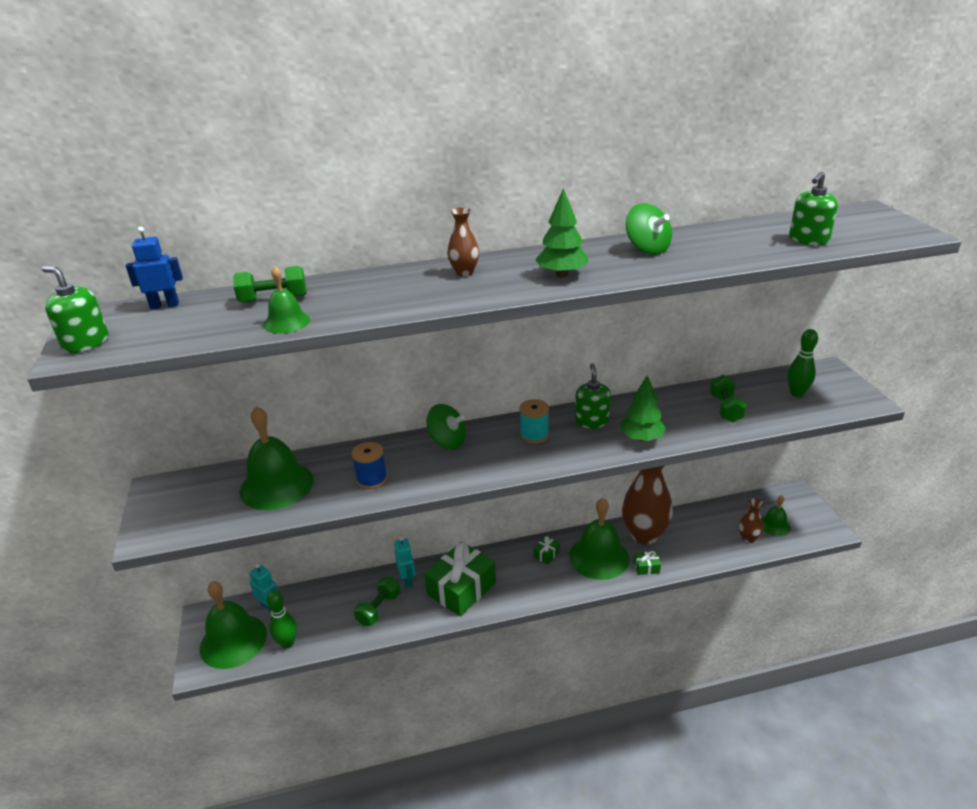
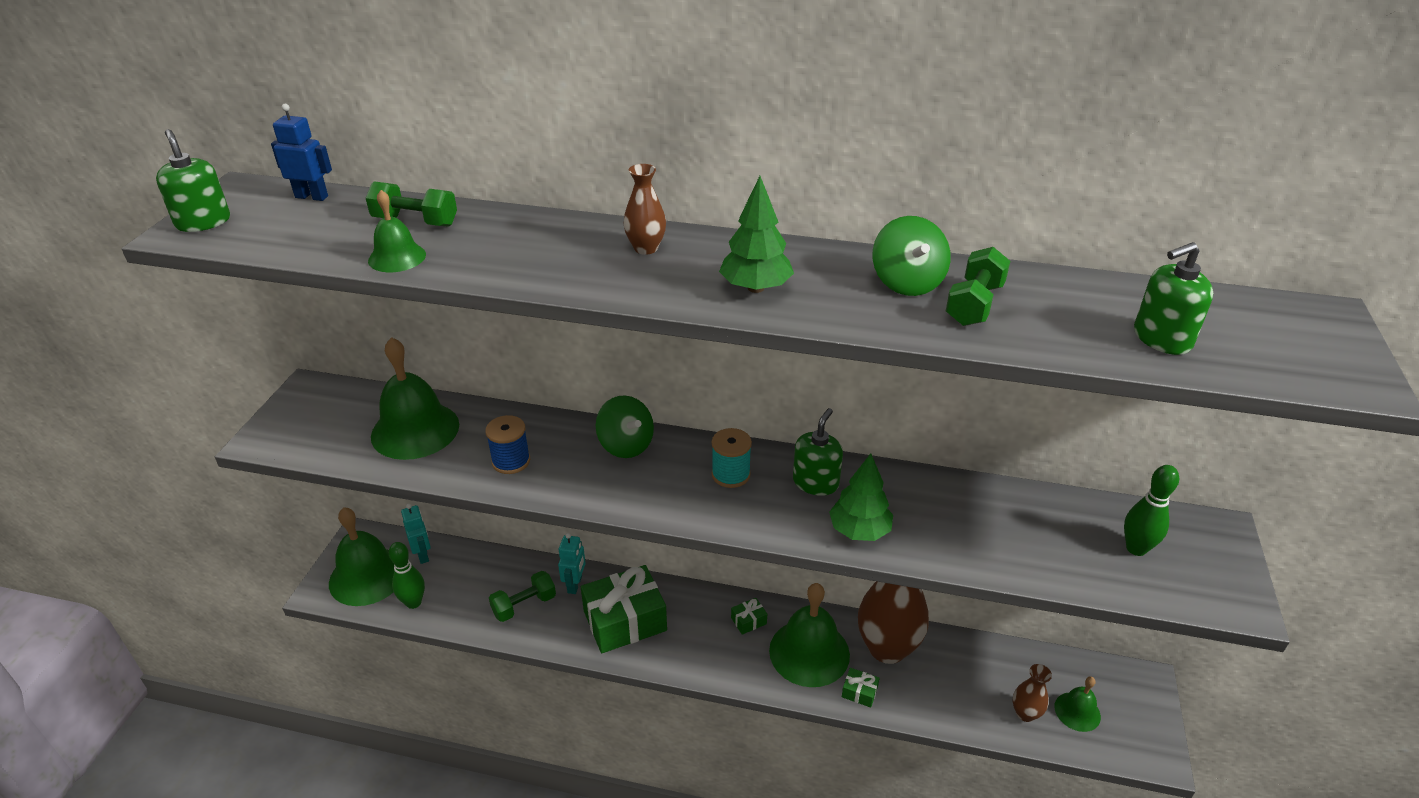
camera: 25 degrees right, 5 degrees up
(725, 408) = (1010, 532): green dumbbell -> green dumbbell (974, 304)

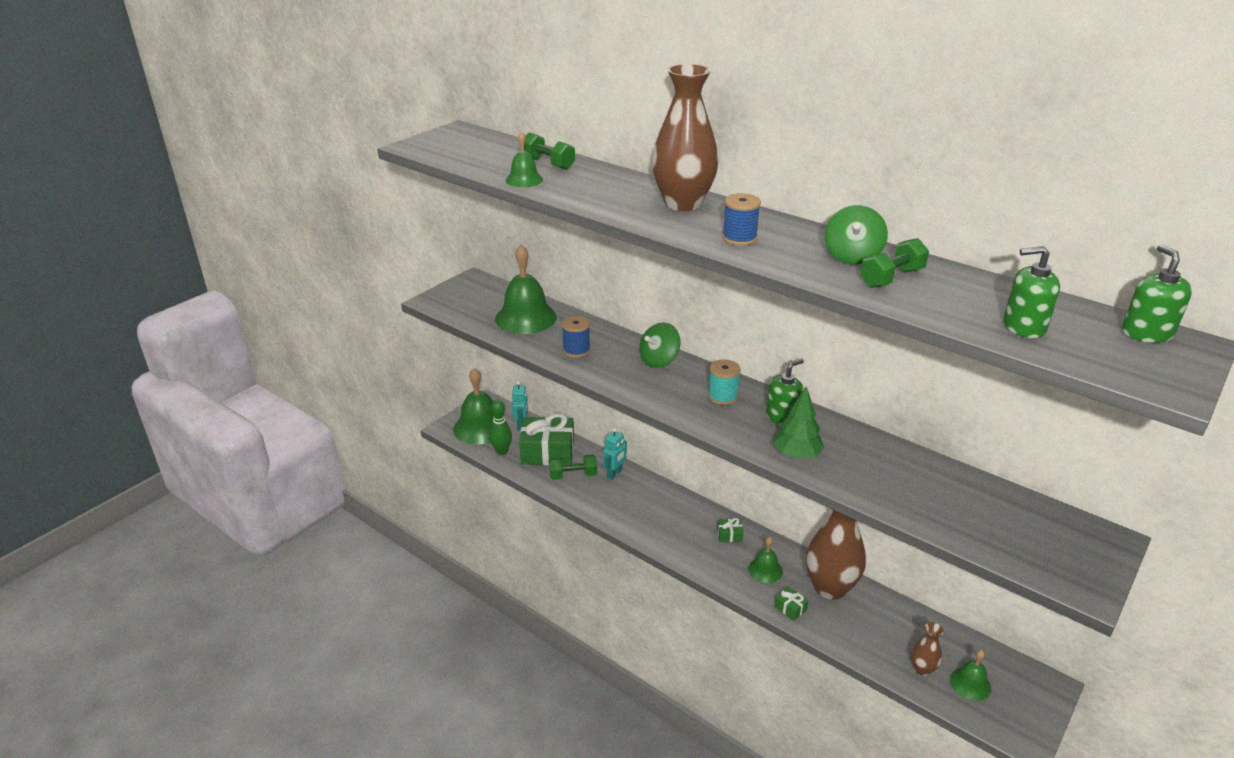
camera: 25 degrees right, 5 degrees down
(203, 222) = (427, 143): green soap dispenser -> green soap dispenser (1147, 333)
(312, 197) = (496, 140): blue robot -> none
(625, 621) = (638, 506): green gift -> green gift (548, 452)
(626, 445) = (659, 360): green spinning top -> green spinning top turned 60 degrees clockwise
(646, 248) = (683, 203): brown vase -> brown vase, size x2.15
(756, 288) = (739, 238): green tree -> blue spool
(809, 652) = (765, 570): green bell -> green bell, size x0.52
(1136, 548) = (1020, 529): green bowling pin -> none

